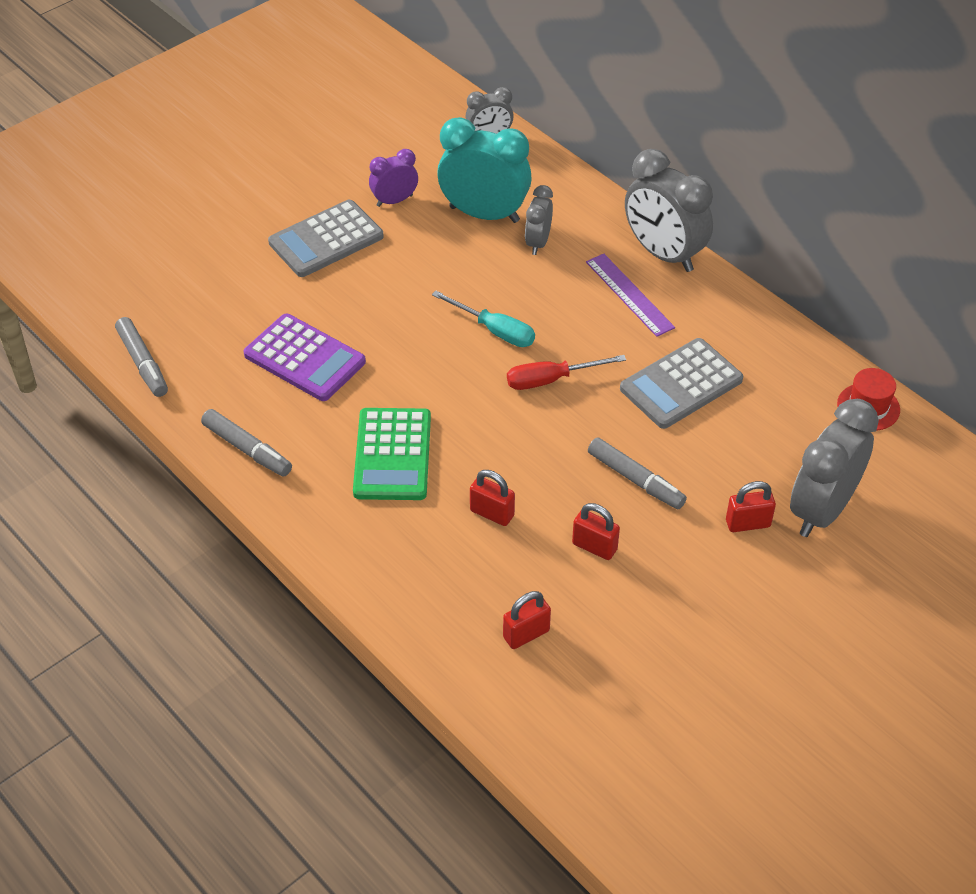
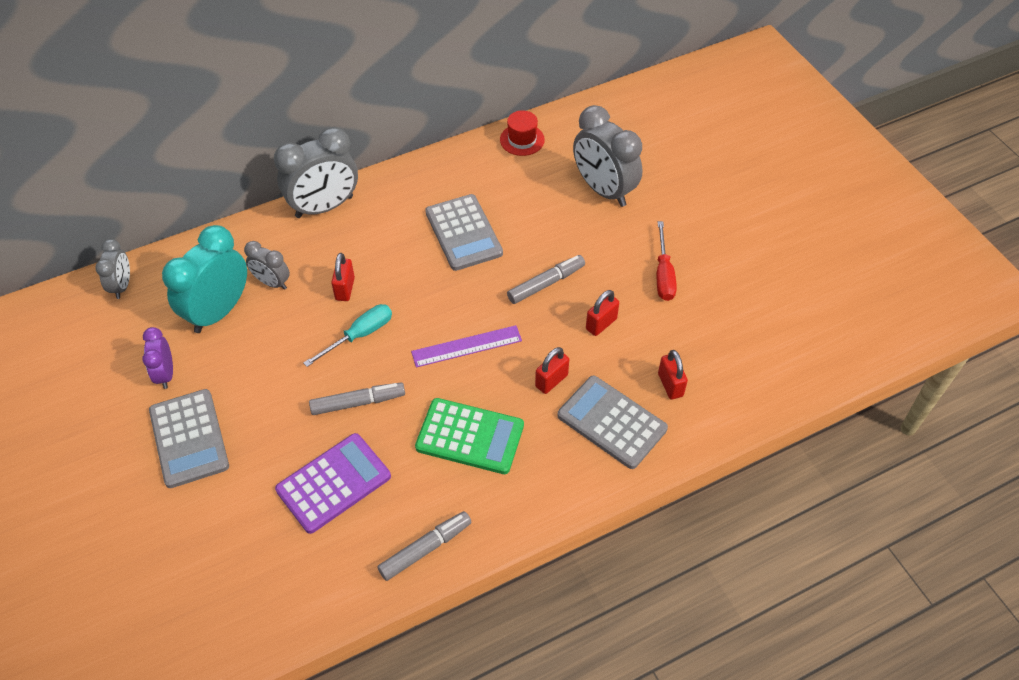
camera: 75 degrees left, 5 degrees up
(143, 363) = (282, 627): grey marker -> grey marker (358, 403)
(452, 583) = (612, 422): none -> grey calculator
(551, 380) = (428, 310): red screwdriver -> red screwdriver (663, 274)
(629, 294) = (358, 239): purple ruler -> purple ruler (466, 346)
(748, 523) = (604, 232): red padlock -> red padlock (345, 289)

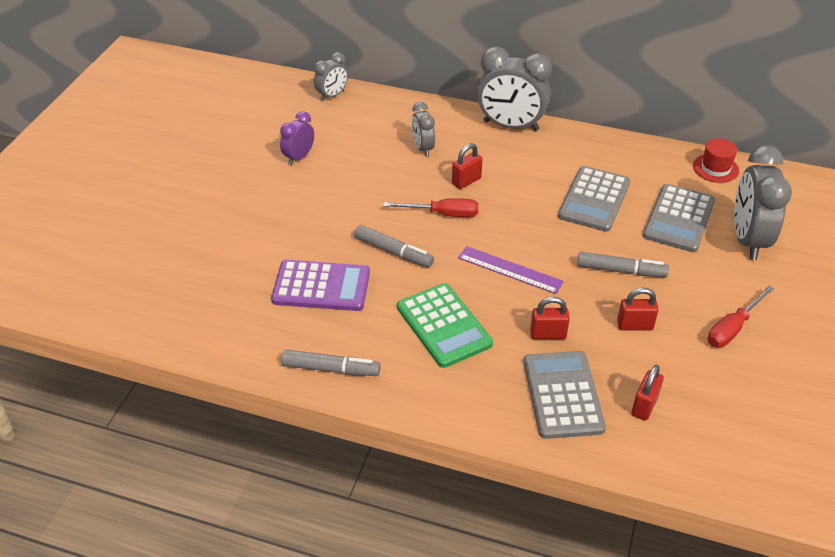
camera: 45 degrees right, 10 degrees down
(189, 438) = (269, 200): grey calculator -> grey calculator (679, 219)
(219, 311) = (370, 144): turquoise clock -> none
(360, 335) = (443, 214): turquoise screwdriver -> red screwdriver

